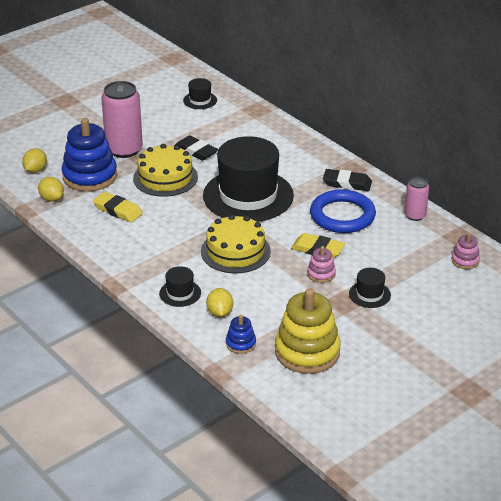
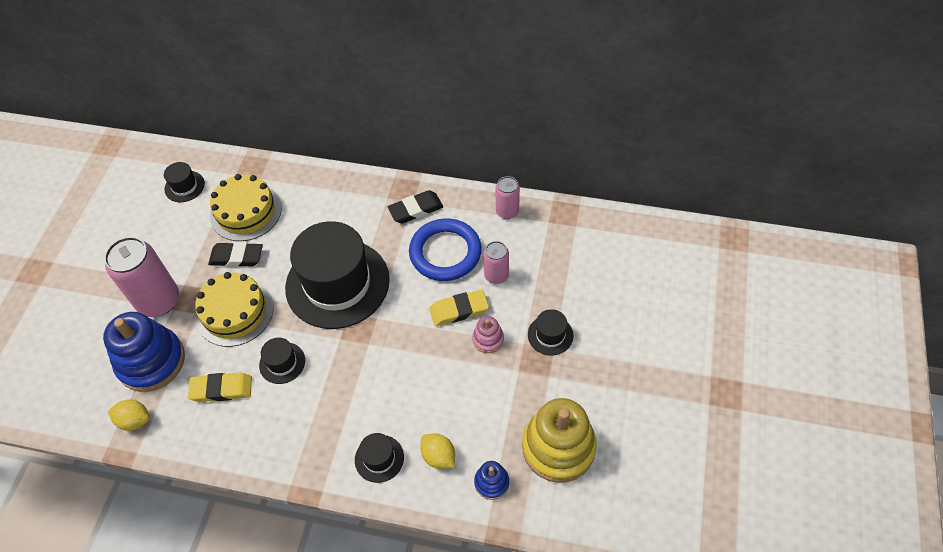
camera: 35 degrees left, 20 degrees up
(35, 170) = (82, 392): yellow lemon -> none
(169, 217) = (282, 363): none -> black hat
(235, 251) = (386, 364): yellow cake -> yellow cake (246, 212)
(366, 245) = (496, 275): none -> pink can
(465, 261) = (592, 239): pink stacking toy -> none

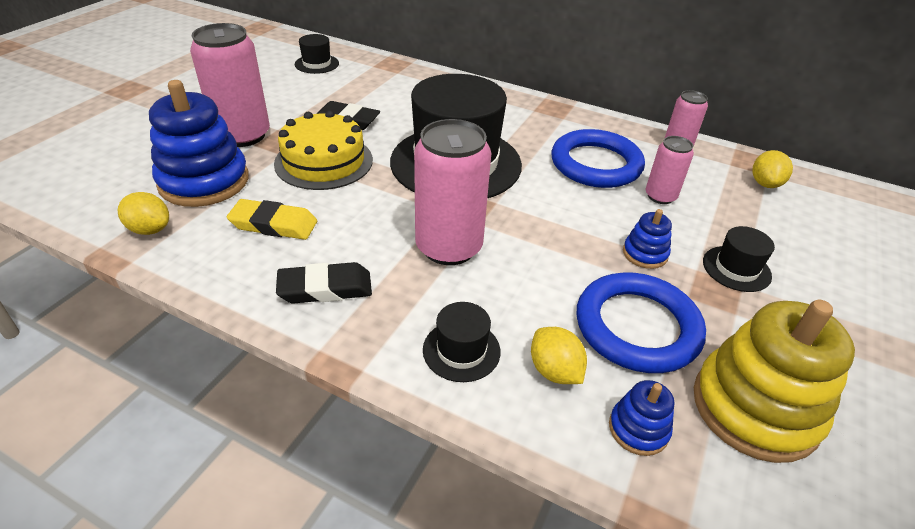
camera: 10 degrees right, 15 degrees down
(246, 212) = (372, 91): yellow cake -> none
(282, 363) = (361, 217): black hat -> none
(352, 373) = (449, 247): none -> pink can
(416, 209) = (565, 124): black eraser -> black eraser (325, 288)
(459, 310) = (607, 217): yellow eraser -> none
(486, 407) = (637, 327): none -> blue ring
(488, 339) = (645, 254): pink stacking toy -> blue stacking toy
(573, 238) = (765, 184): none -> yellow lemon

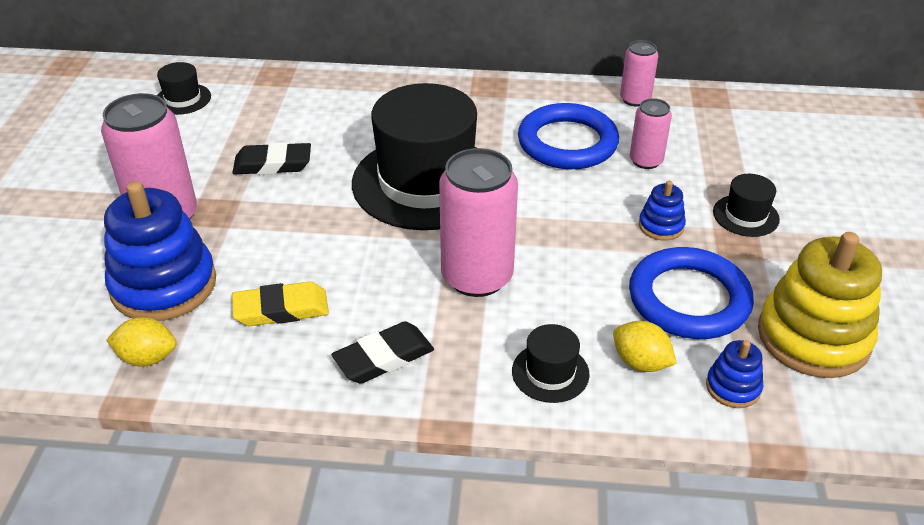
camera: 20 degrees left, 0 degrees up
(324, 161) = (282, 221): yellow cake -> none
(765, 184) = (733, 119): yellow lemon -> none

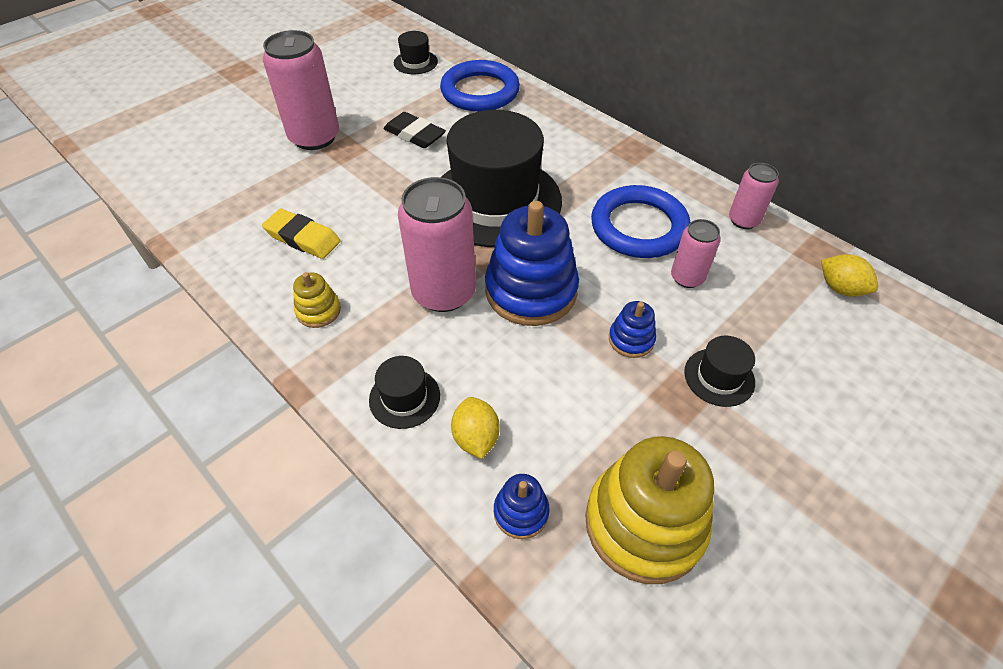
camera: 40 degrees right, 10 degrees up
(147, 358) = (203, 223): yellow lemon -> yellow lemon (840, 288)
(164, 285) = (263, 182): blue stacking toy -> blue stacking toy (531, 291)
(384, 358) = (318, 311): black eraser -> yellow stacking toy
(689, 299) = (577, 415): blue ring -> blue ring (480, 91)

